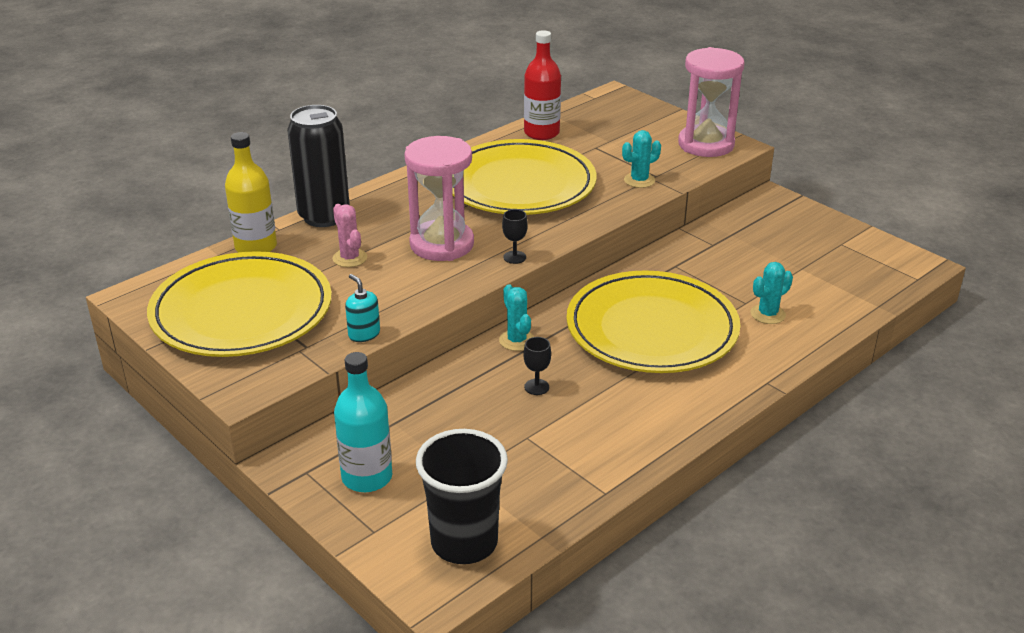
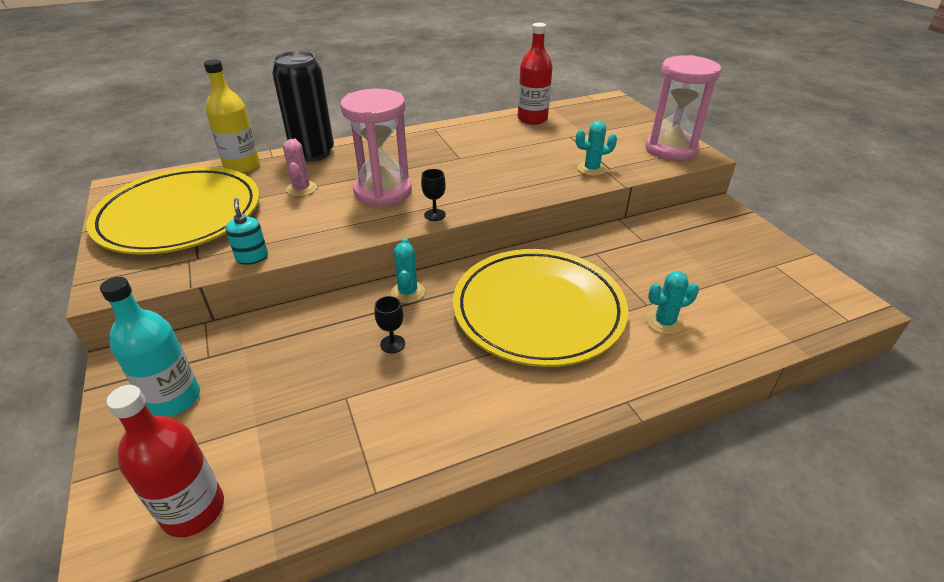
camera: 20 degrees right, 5 degrees up
(464, 543) = (193, 510): black cup -> red bottle
(519, 185) = (485, 155): yellow plate -> none

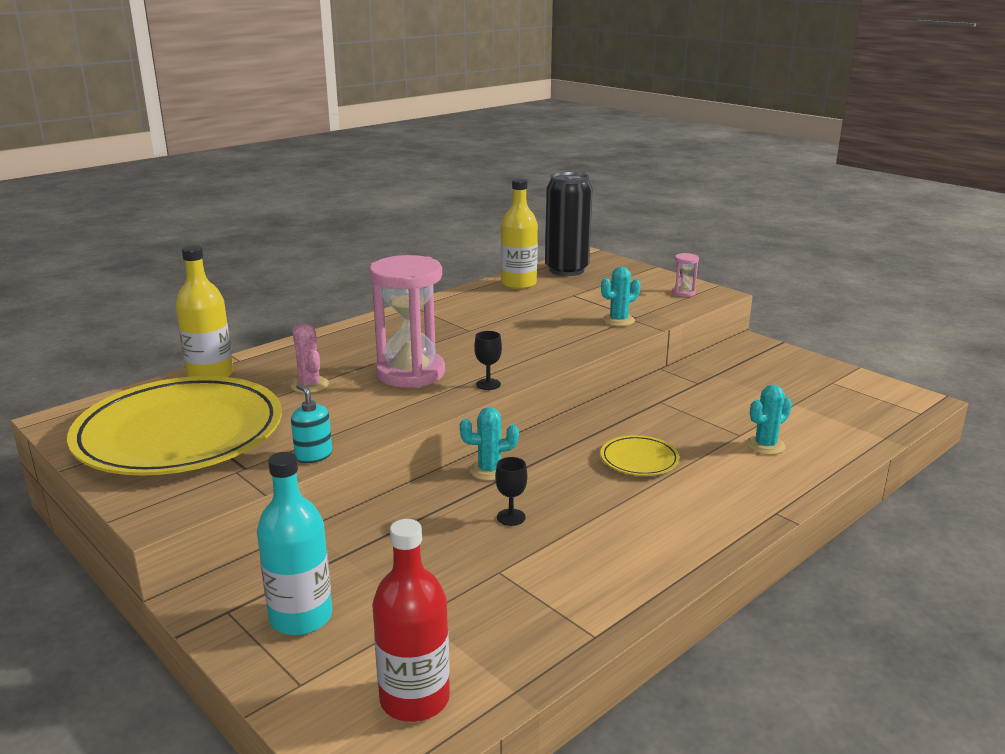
camera: 20 degrees left, 15 degrees down
(313, 153) = (289, 349): black can -> black can (566, 270)
(408, 292) = (489, 470): turquoise cactus -> turquoise cactus turned 75 degrees counterclockwise
(532, 119) = (518, 284): red bottle -> yellow bottle
(538, 310) = (639, 459): yellow plate -> yellow plate, size x0.41
(671, 149) = (683, 293): pink hourglass -> pink hourglass, size x0.41

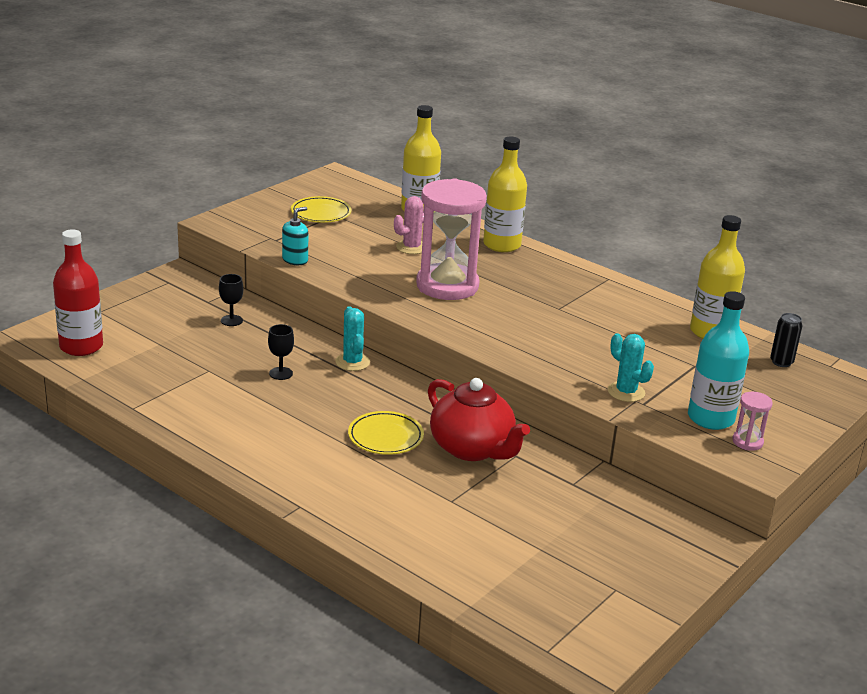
camera: 80 degrees right, 5 degrees up
(180, 434) = (321, 213): yellow plate -> yellow plate, size x0.41
(301, 617) = (160, 305): turquoise bottle -> turquoise bottle (710, 418)
(324, 342) = (502, 245): none -> yellow bottle
(488, 384) = (434, 321): black goblet -> black goblet (231, 320)
(566, 270) = (781, 362): black can -> black can, size x0.42
(653, 419) = (472, 449): none -> red teapot
(765, 445) = (430, 515): turquoise cactus -> none

